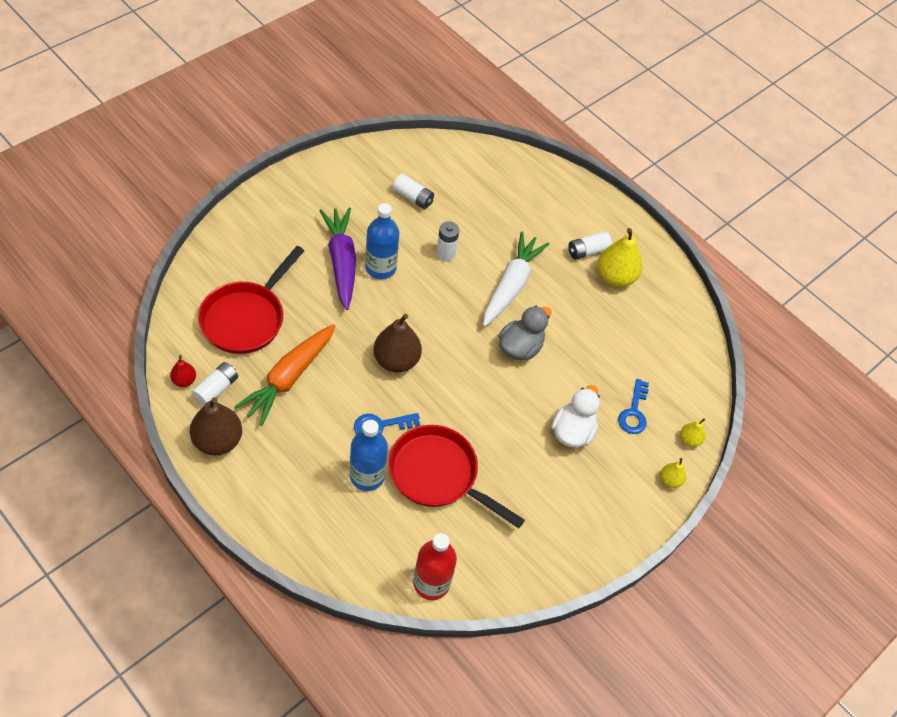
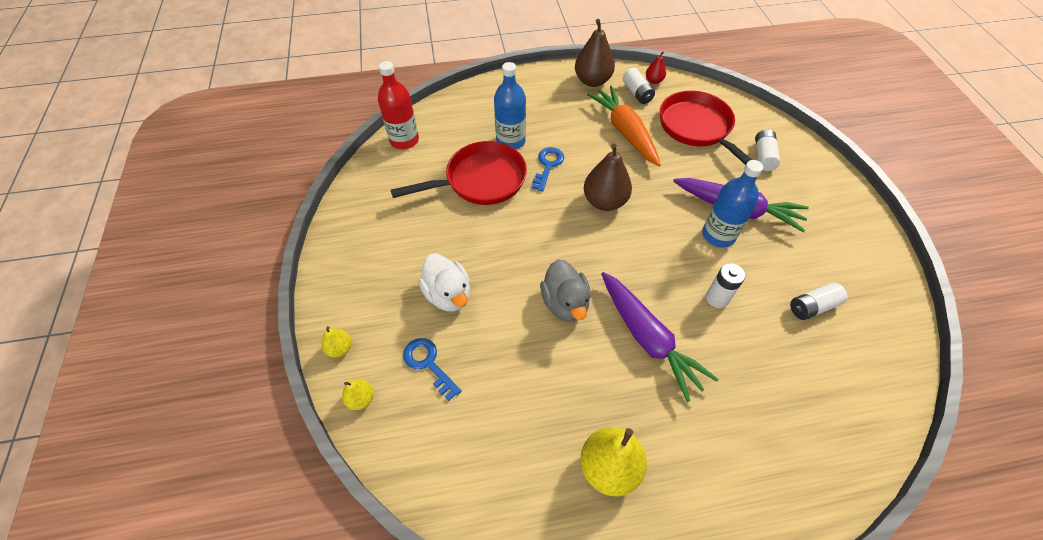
camera: 130 degrees right, 0 degrees up
(511, 285) = (648, 339): white carrot -> purple carrot
(587, 251) = (664, 458): white battery -> white battery (763, 156)

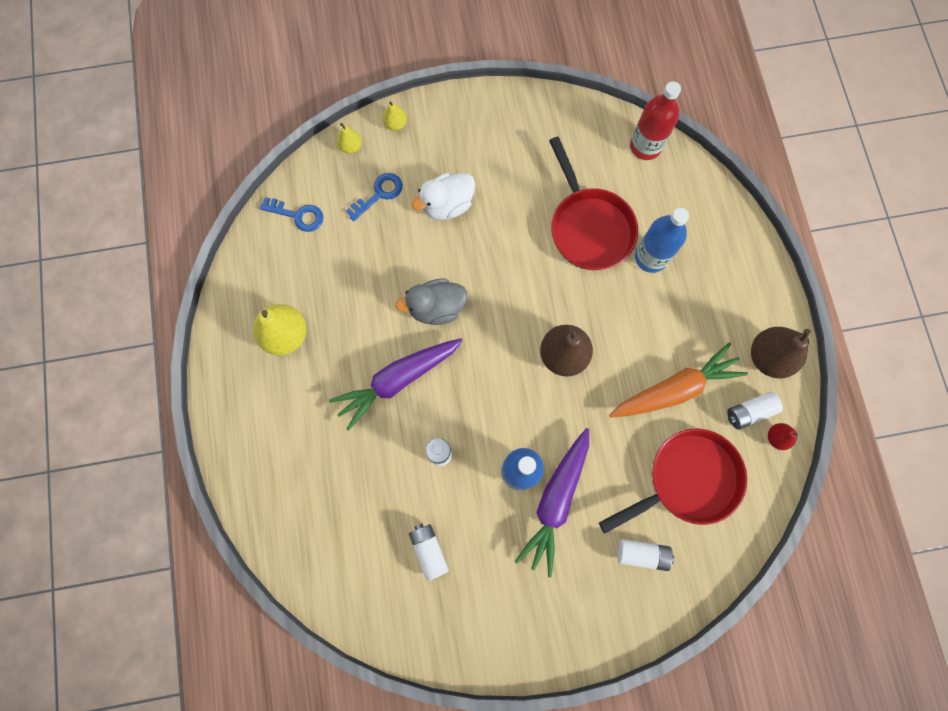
camera: 90 degrees right, 20 degrees up
(548, 165) = (614, 297): blue key -> blue key (298, 215)

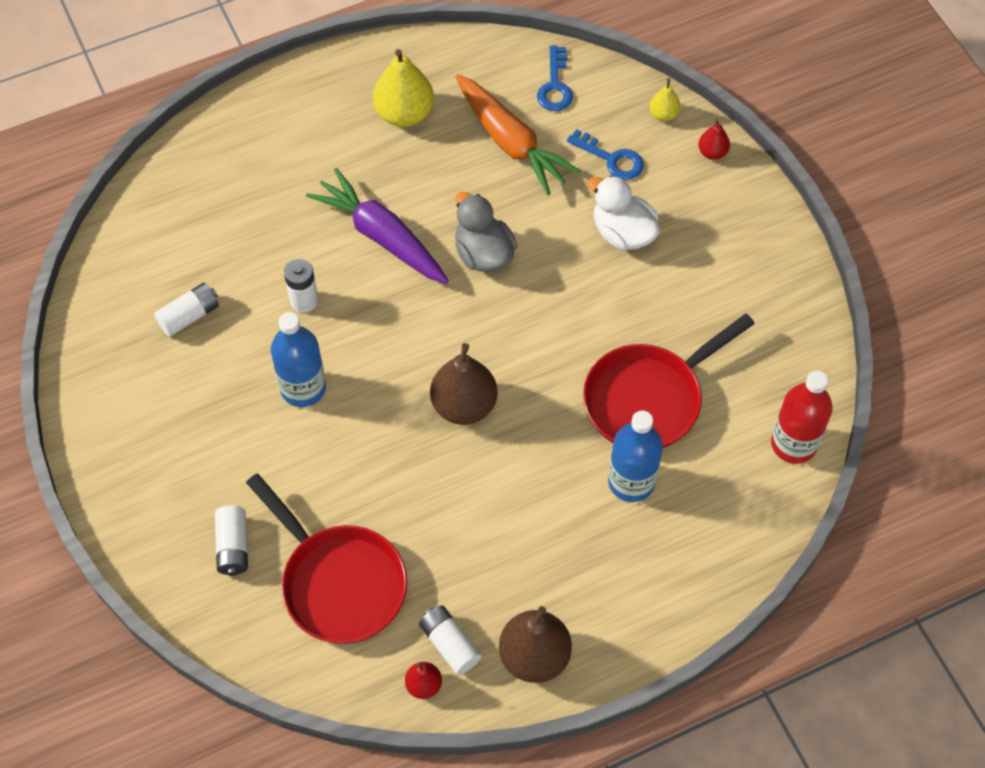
camera: 75 degrees right, 15 degrees down
(395, 124) = (712, 152): yellow pear -> red pear
(556, 501) = (276, 436): purple carrot -> none
(675, 389) = (456, 546): orange carrot -> orange carrot (511, 142)

